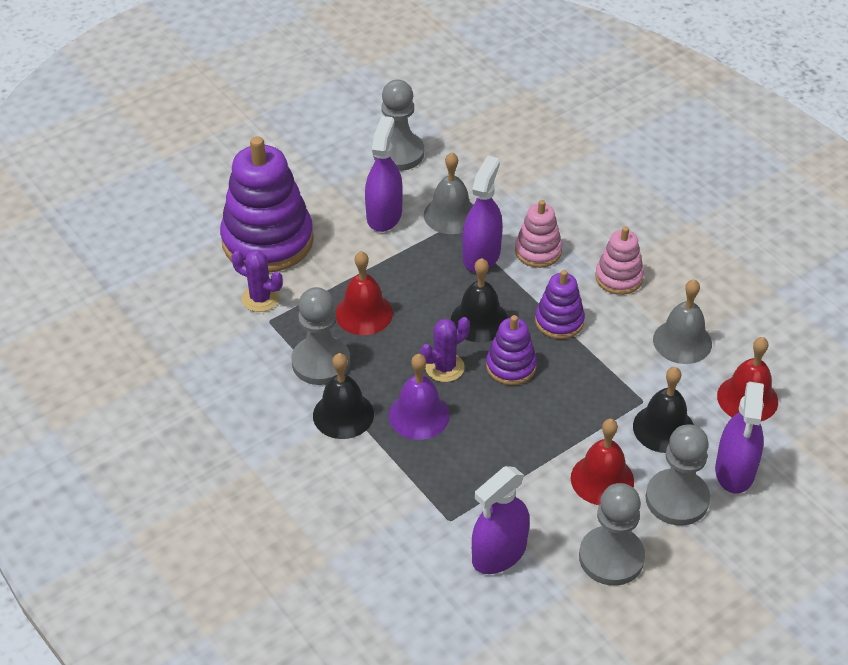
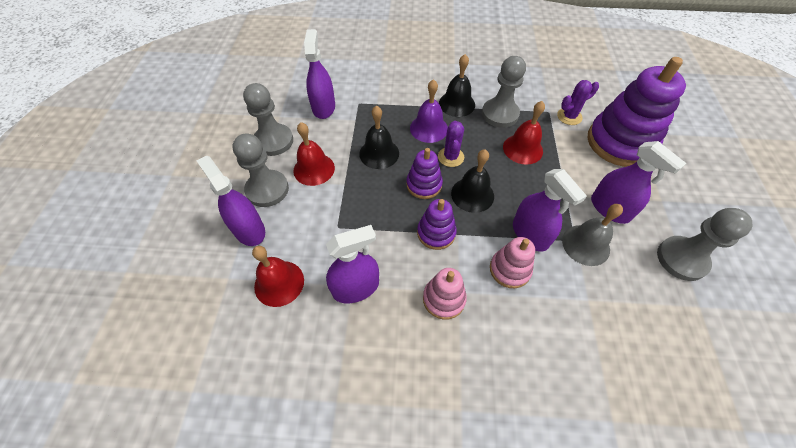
camera: 130 degrees right, 10 degrees up
(663, 428) = (310, 220): black bell -> black bell (379, 153)
(682, 341) = (355, 287): grey bell -> purple spray bottle

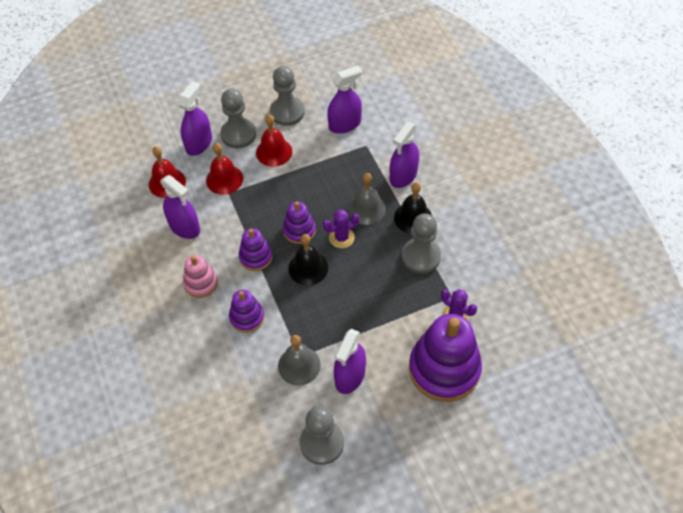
camera: 65 degrees right, 0 degrees up
(379, 153) = (315, 186): black bell -> none
(429, 128) = (366, 209): purple bell -> grey bell
(509, 269) = (247, 317): pink stacking toy -> purple stacking toy
(522, 149) = (384, 289): red bell -> red bell (224, 179)
(530, 234) = (288, 322): purple spray bottle -> purple spray bottle (403, 176)

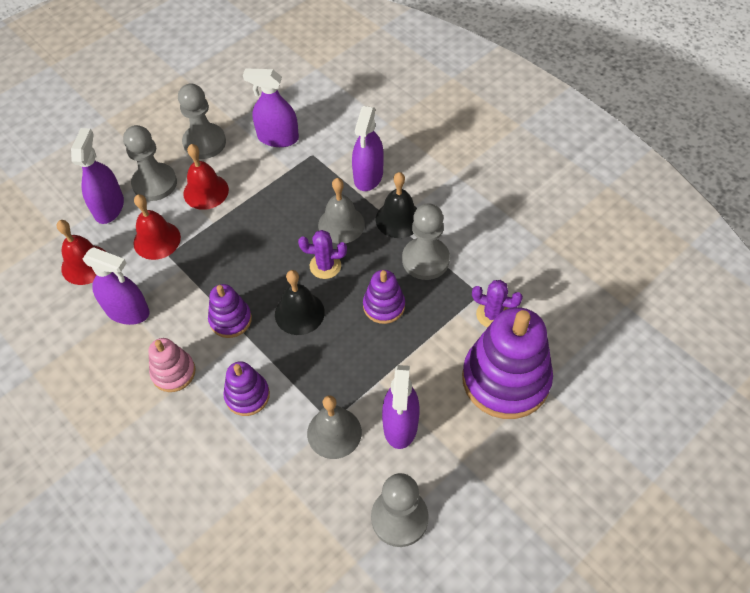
camera: 20 degrees left, 0 degrees up
(299, 230) = (272, 272): purple stacking toy -> purple stacking toy (384, 306)
(341, 237) = (325, 266): purple cactus -> purple cactus turned 45 degrees clockwise
(345, 124) = (278, 138): purple spray bottle -> purple spray bottle turned 120 degrees counterclockwise

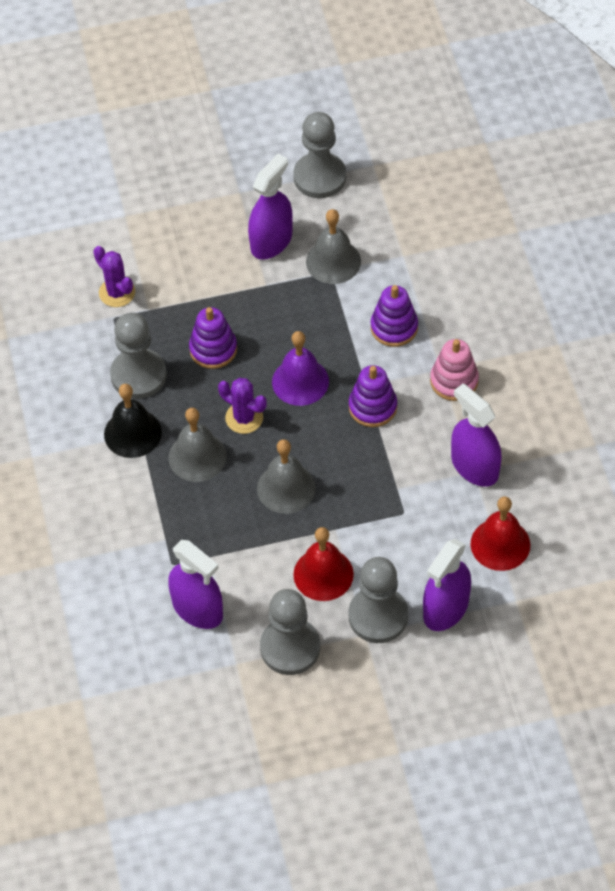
camera: 150 degrees left, 0 degrees up
(157, 240) = (408, 536): red bell -> none
(264, 232) = (286, 488): none -> grey bell
(299, 313) = (300, 381): black bell -> purple bell
(368, 176) = (127, 502): purple spray bottle -> none
(505, 379) = (152, 234): purple stacking toy -> none

